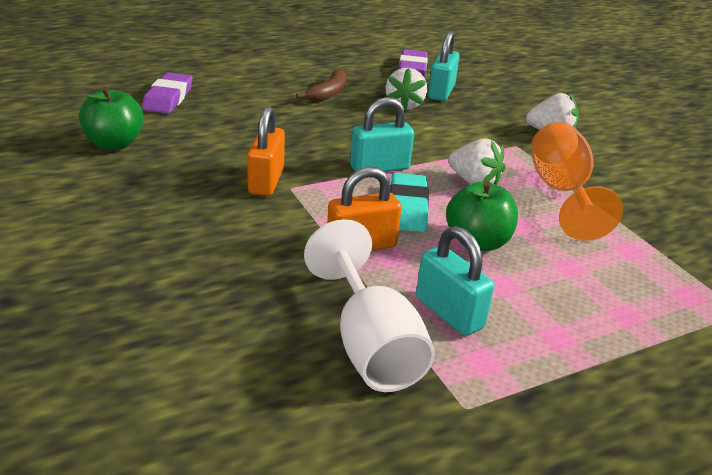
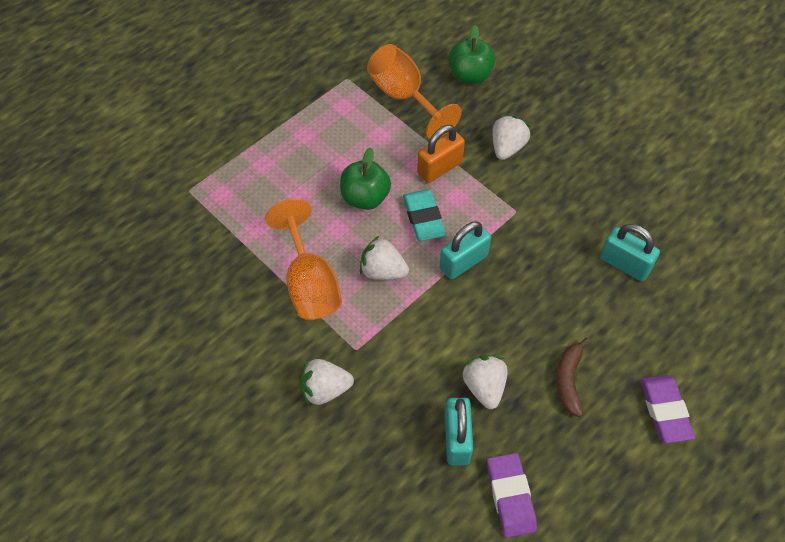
camera: 165 degrees right, 25 degrees up
(114, 144) = (676, 215): green apple -> green apple (470, 75)
(168, 98) = (700, 302): purple eraser -> purple eraser (664, 410)
(252, 242) = (507, 147): none -> white strawberry
(266, 181) = (537, 211): orange padlock -> none
(370, 345) = (404, 97): white goblet -> orange goblet
(449, 313) = (369, 131): turquoise padlock -> turquoise padlock (624, 264)

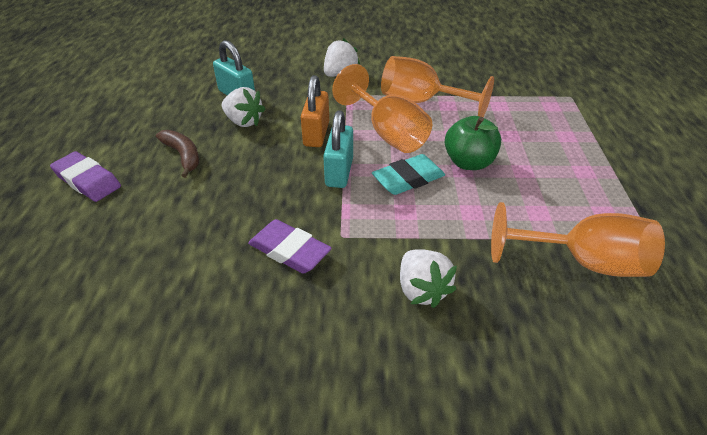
camera: 135 degrees right, 15 degrees down
(383, 271) = (388, 133): white strawberry -> orange goblet
(423, 218) = (408, 179): turquoise eraser -> turquoise eraser turned 60 degrees counterclockwise
(439, 168) = (452, 223): orange padlock -> orange padlock (316, 134)
(470, 75) = (574, 347): green apple -> none
(510, 496) = (179, 93): purple eraser -> purple eraser (289, 250)
(624, 264) = (191, 261): turquoise padlock -> none

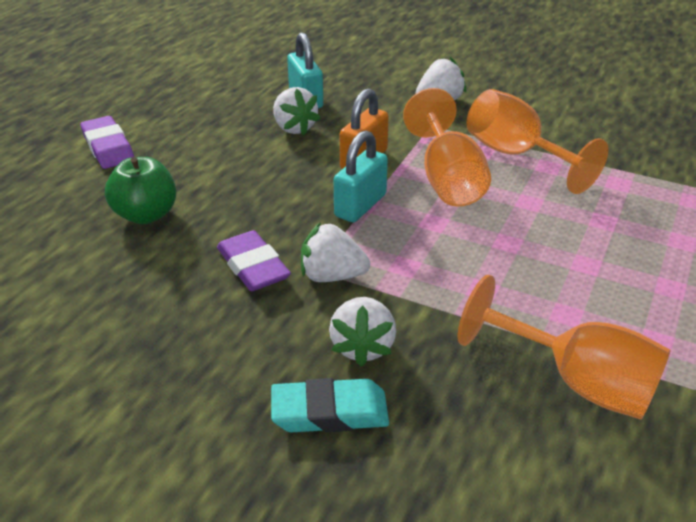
camera: 25 degrees right, 5 degrees down
(183, 156) = (210, 147): brown banana -> none
(358, 238) = (332, 276): none -> white strawberry
(408, 179) = (434, 234): turquoise eraser -> turquoise eraser (329, 412)
(468, 162) = (522, 236): green apple -> green apple (146, 215)

